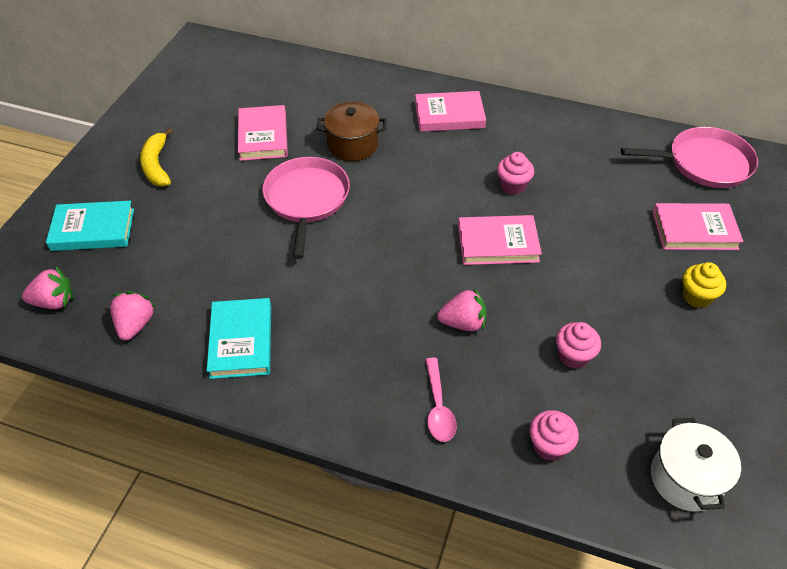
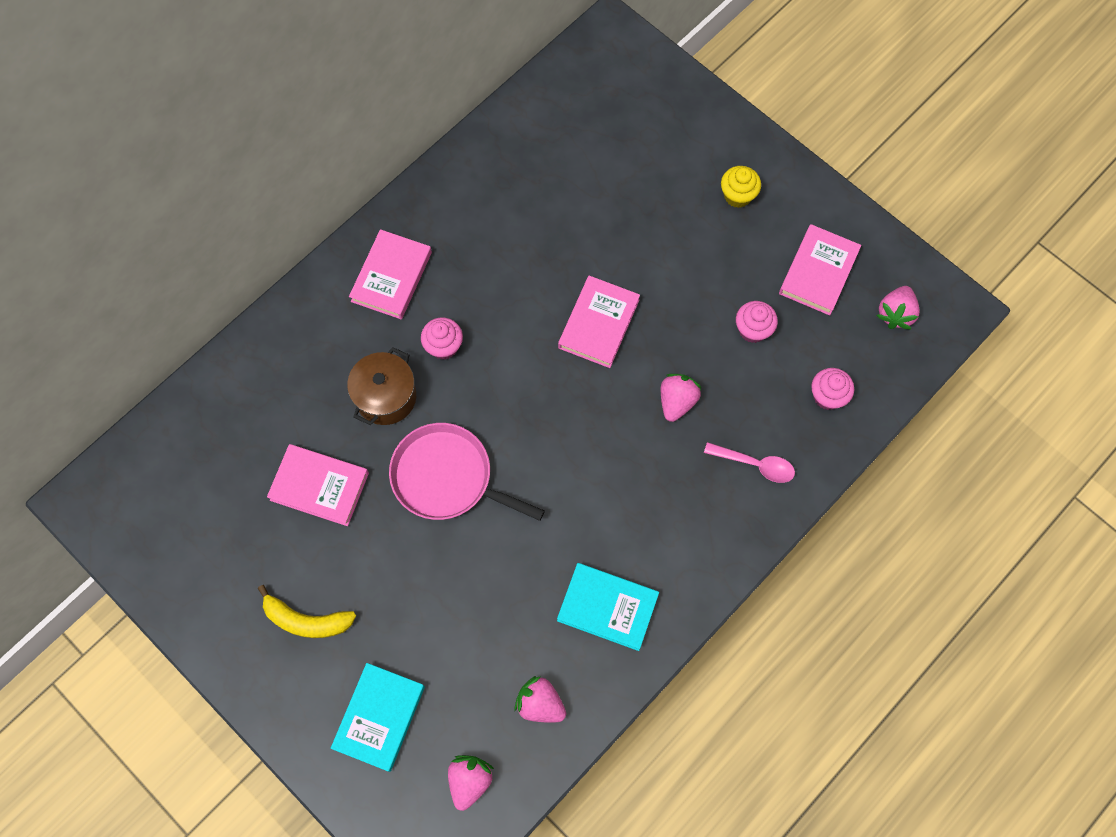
camera: 65 degrees left, 20 degrees up
(512, 186) = (530, 270): pink cupcake -> pink cupcake (443, 346)
(686, 478) = (895, 314): white pot -> pink strawberry
(694, 230) = (665, 148): pink book -> pink book (818, 272)
(704, 163) = (588, 84): pink pan -> none

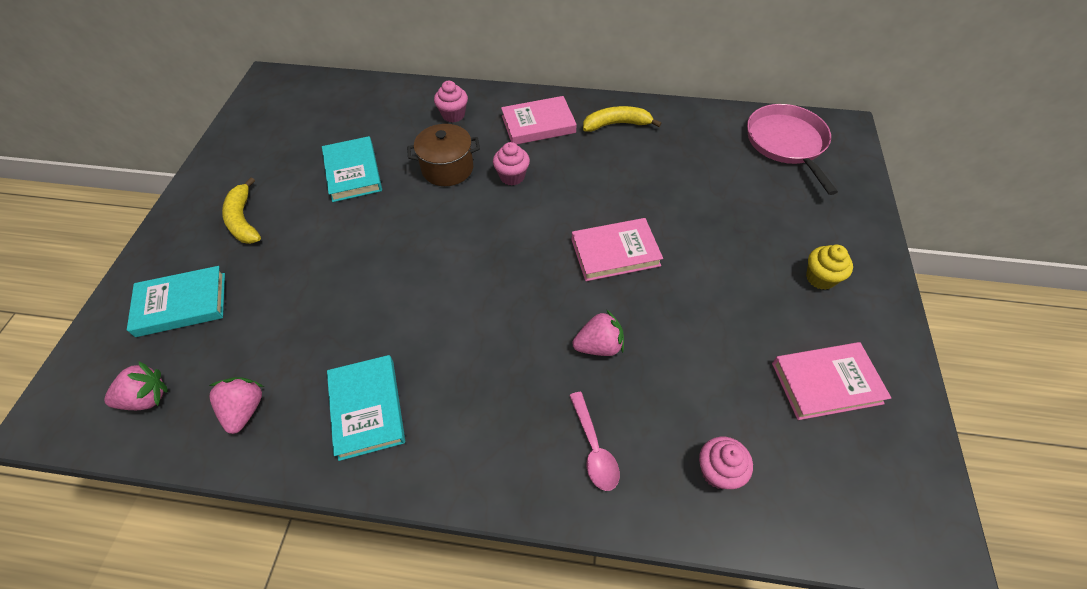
camera: 55 degrees right, 15 degrees down
(319, 486) = (353, 172): pink book -> turquoise book
(447, 477) = (410, 234): pink pan -> pink pan (787, 143)
(450, 209) = (616, 124): none -> yellow banana
(752, 330) = (718, 363): pink cupcake -> pink cupcake (453, 115)
(895, 314) = (863, 482): pink strawberry -> none

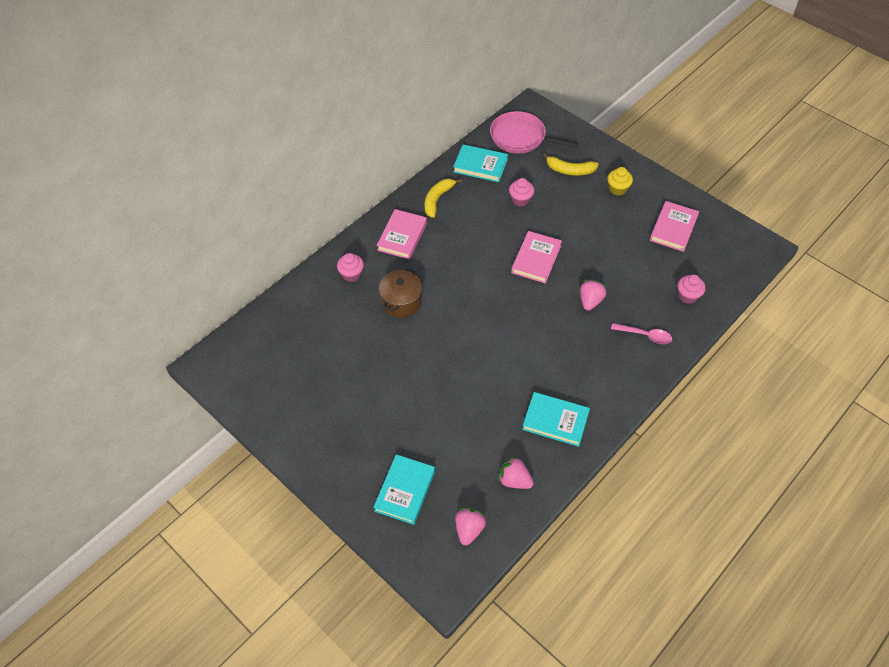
camera: 55 degrees left, 0 degrees up
(243, 220) = (354, 432): yellow banana -> yellow banana (570, 170)
(353, 172) = (360, 354): turquoise book -> turquoise book (480, 166)
(512, 176) = (437, 273): pink cupcake -> pink cupcake (520, 200)

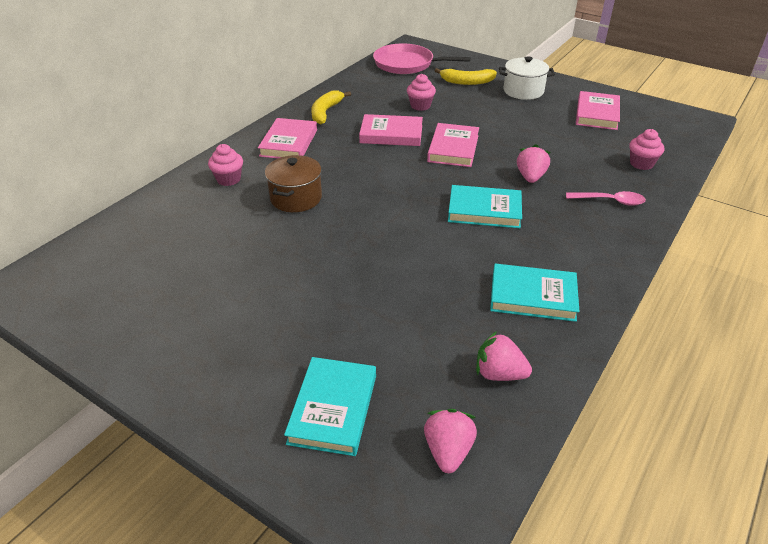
camera: 10 degrees left, 15 degrees down
(480, 166) = (368, 85): turquoise book -> turquoise book (484, 210)
(488, 235) = (391, 134): none -> pink book
(617, 189) = (523, 91): yellow cupcake -> white pot

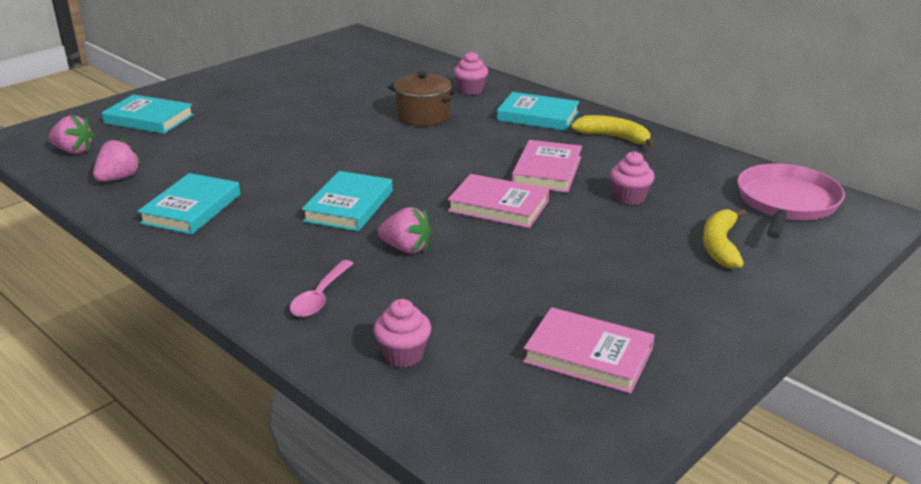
camera: 100 degrees right, 10 degrees down
(288, 143) = (538, 116): pink book -> turquoise book
(523, 91) = (686, 294): white pot -> none

